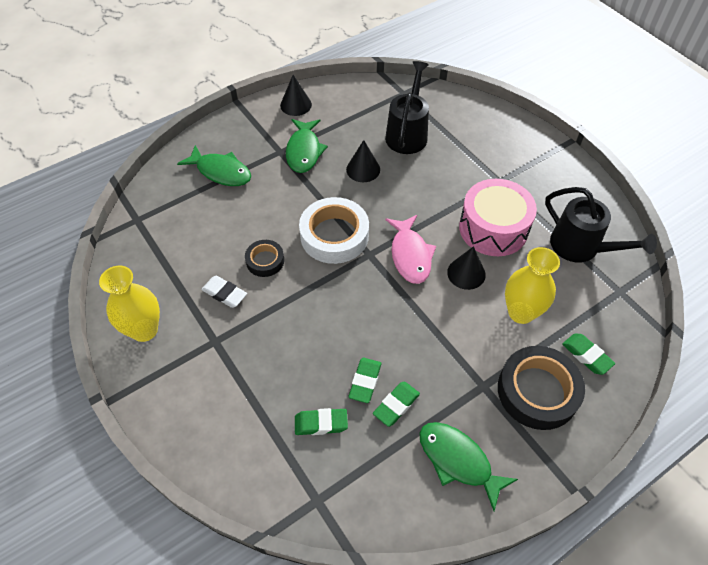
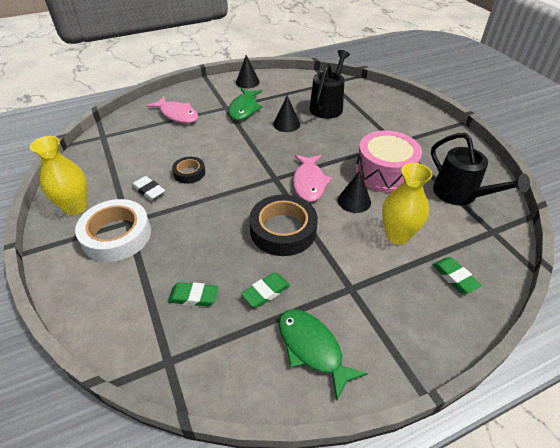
camera: 10 degrees right, 10 degrees down
(221, 172) = (177, 115): green fish -> pink fish
(334, 235) = (250, 163): white tape -> white tape (117, 235)
(365, 382) = (243, 269): green eraser -> none
(537, 391) = (402, 300): black tape -> black tape (283, 230)

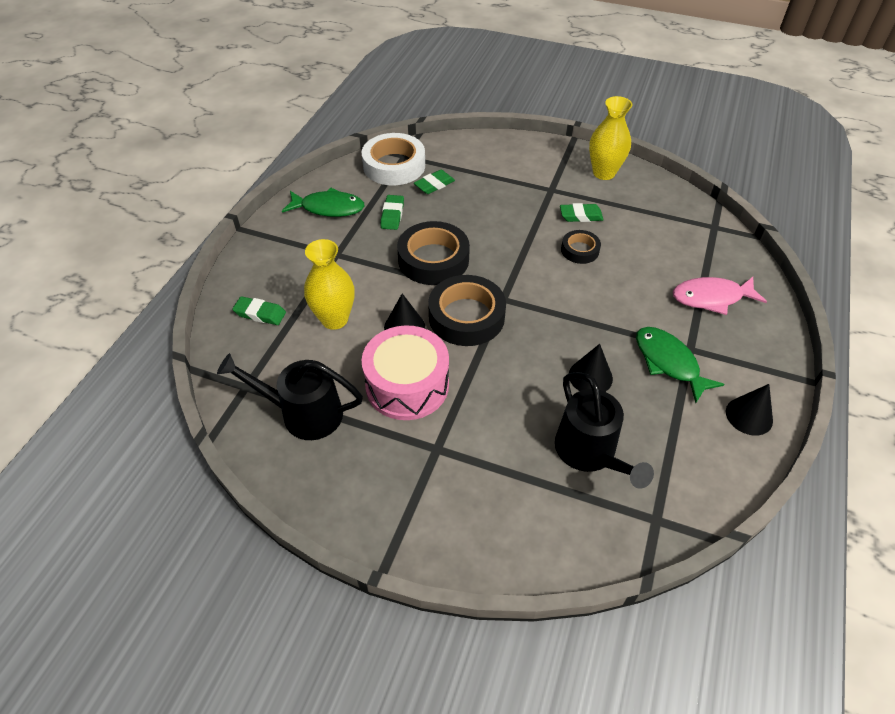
camera: 135 degrees right, 5 degrees up
(117, 235) = (541, 179): white tape -> white tape (394, 166)
(149, 191) = (580, 216): white eraser -> green eraser
(309, 183) = (466, 316): pink fish -> black tape

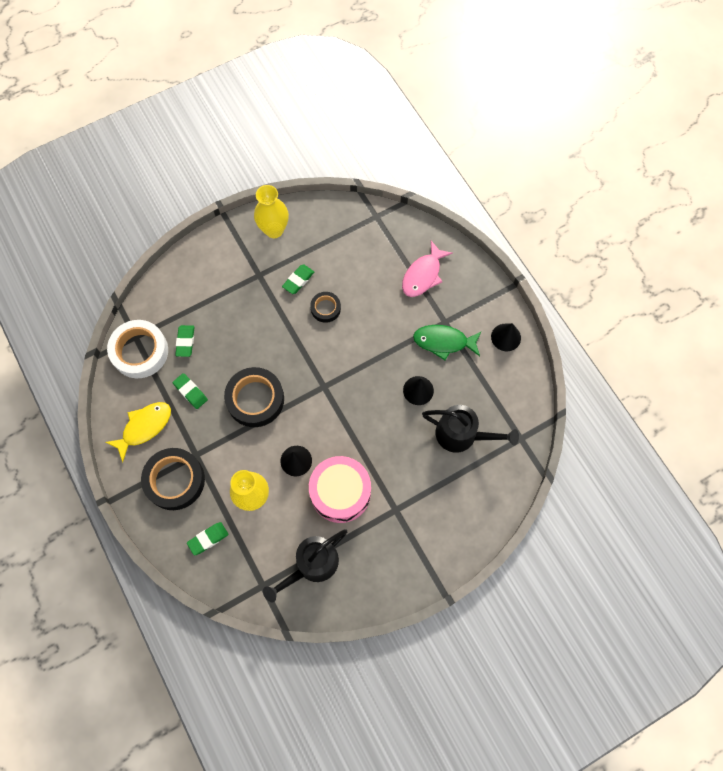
camera: 50 degrees left, 20 degrees up
(329, 208) = (144, 427): green fish -> yellow fish
(466, 316) = (319, 419): black tape -> black tape (175, 480)

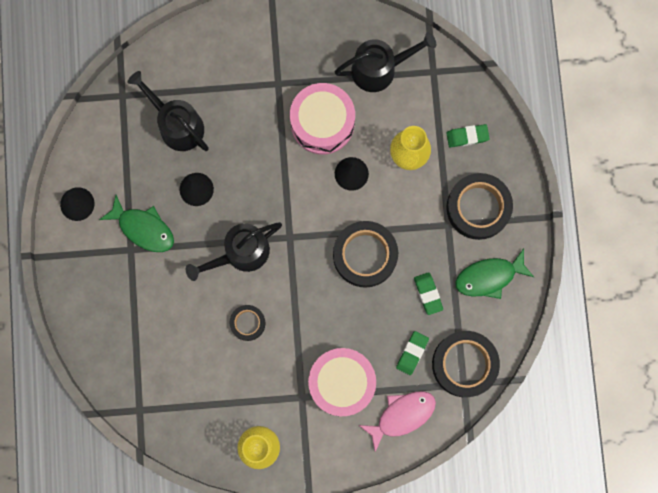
camera: 155 degrees left, 10 degrees up
(140, 351) = (464, 364): white tape -> black tape
(144, 427) = (489, 277): yellow fish -> green fish
(232, 297) = (341, 383): none -> pink drum
(298, 280) = (262, 370): green eraser -> none
(357, 357) = (240, 253): none -> black watering can
(423, 275) = (125, 313): pink fish -> pink fish (402, 415)

